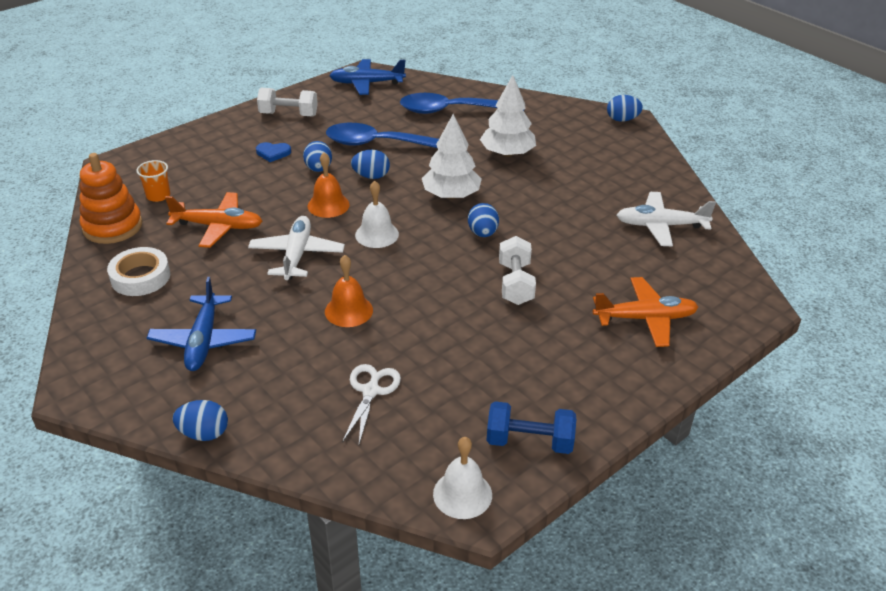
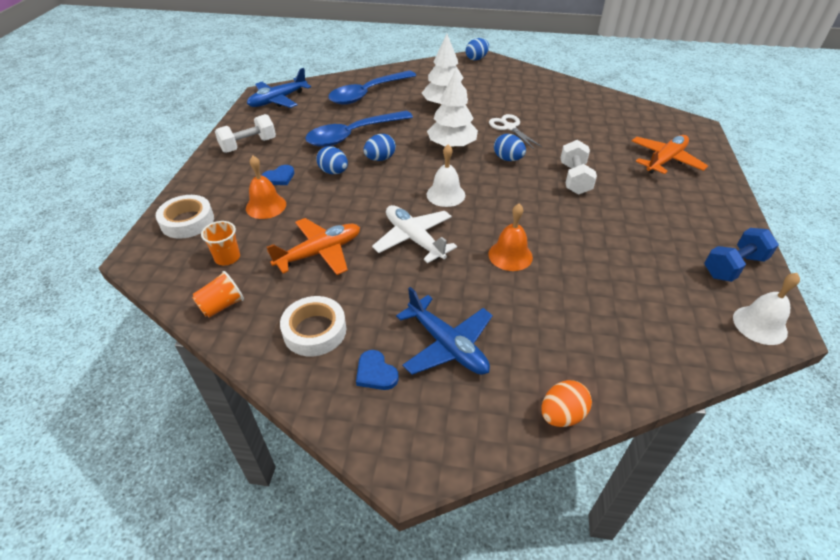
camera: 40 degrees left, 5 degrees up
(112, 226) = (222, 305): orange stacking toy -> orange cup
(136, 327) = (375, 373): none -> blue heart
(169, 155) = (187, 221): none -> white tape
(204, 433) = (561, 415): blue egg -> orange egg
(328, 205) = (381, 193): orange bell -> orange bell (266, 206)
(371, 391) = (610, 299): white scissors -> white scissors (509, 127)
(515, 283) = (574, 179): white dumbbell -> white dumbbell turned 45 degrees clockwise
(660, 226) = (589, 107): white plane -> none

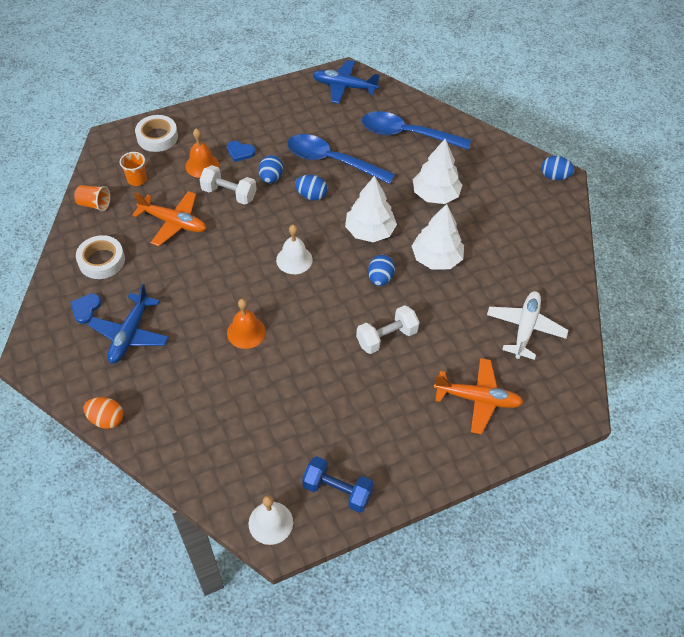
camera: 55 degrees right, 10 degrees up
(248, 145) = (266, 110): white dumbbell -> white dumbbell (229, 194)
(414, 239) = (225, 266): white plane -> white plane (525, 328)
(509, 127) = (436, 258): white scissors -> white tree

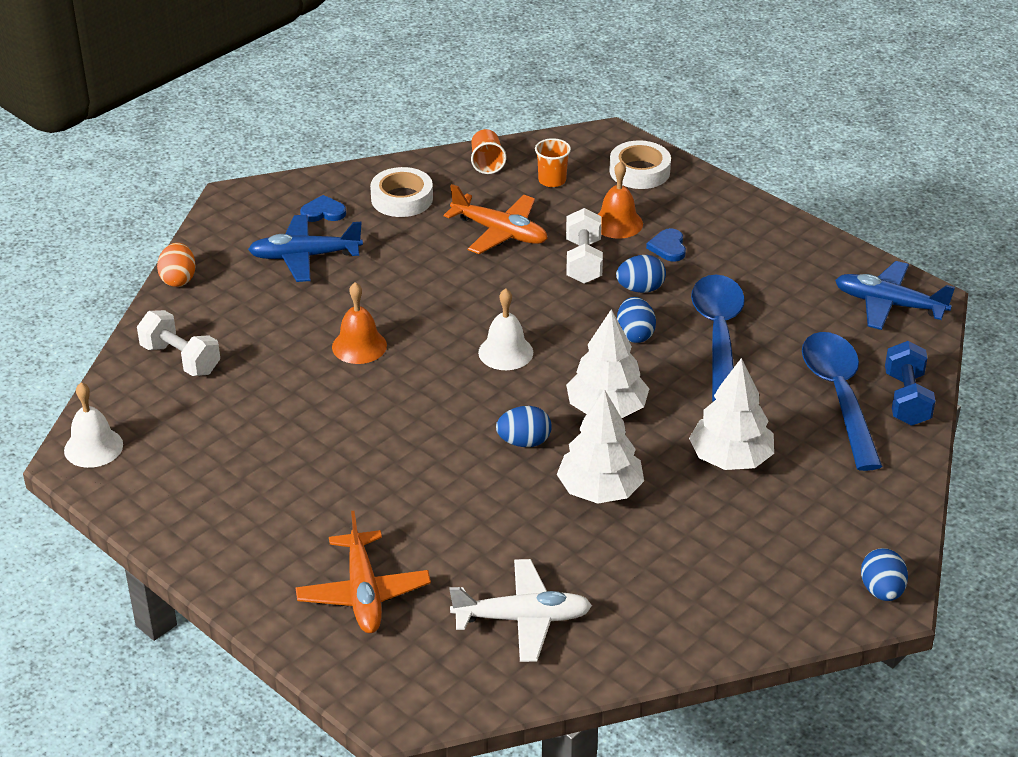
camera: 70 degrees right, 15 degrees down
(173, 222) = (500, 232): orange plane -> orange plane turned 60 degrees counterclockwise
(337, 491) = (159, 492): blue dumbbell -> blue dumbbell (906, 399)
(344, 87) = (889, 304): blue plane -> blue plane turned 60 degrees counterclockwise
(386, 337) = (422, 475): white dumbbell -> white dumbbell (180, 359)

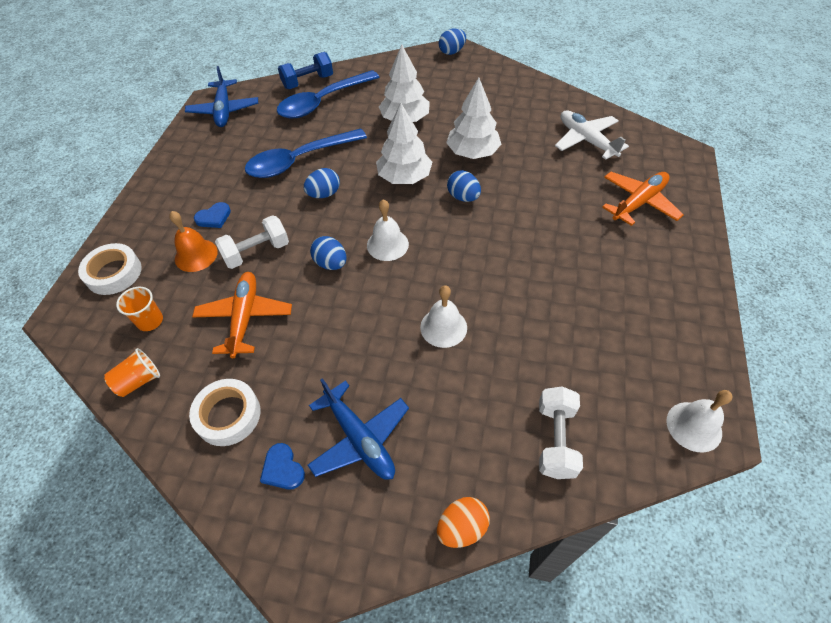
camera: 120 degrees left, 15 degrees up
(359, 346) = (443, 327): orange bell -> white bell
(640, 289) = (272, 211): blue egg -> blue egg (331, 263)

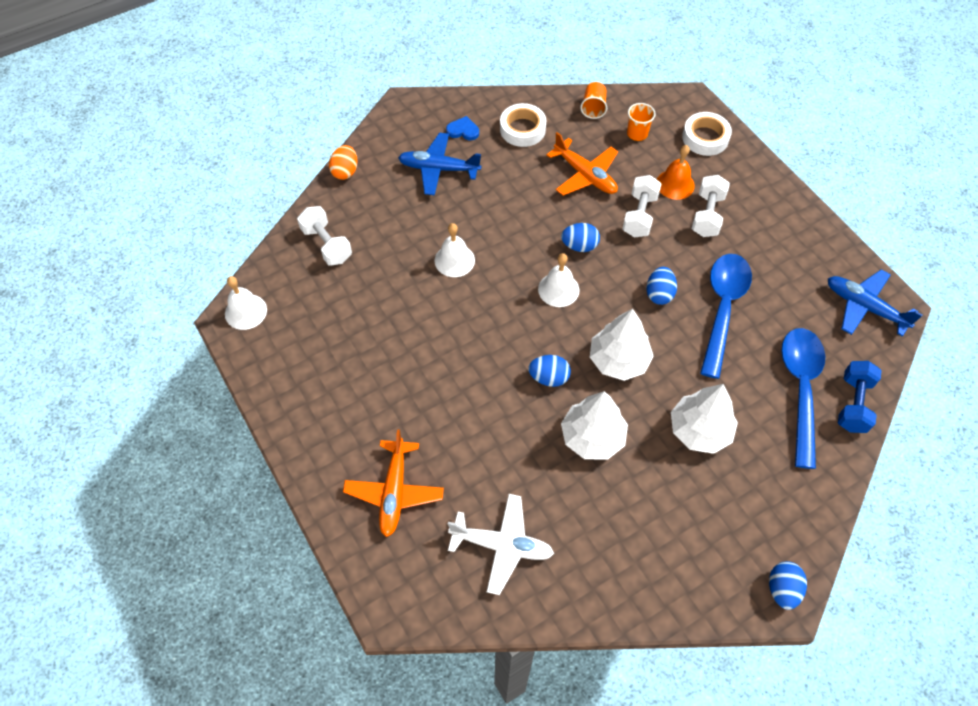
camera: 135 degrees right, 5 degrees up
(214, 217) = (707, 215): blue heart -> white dumbbell

